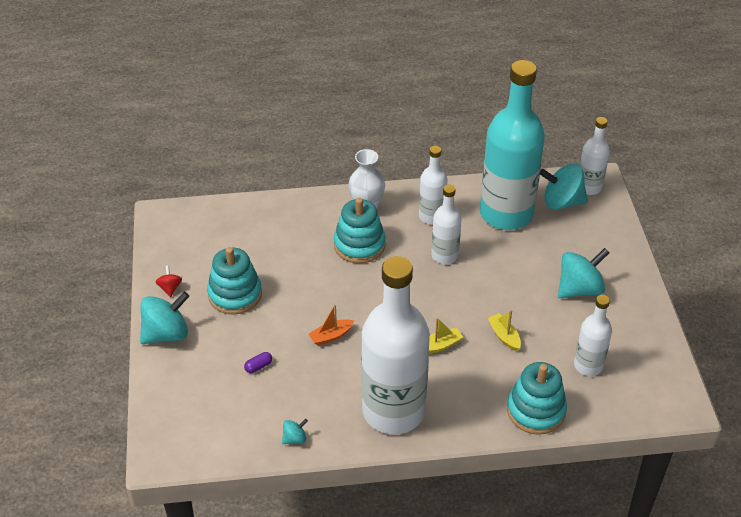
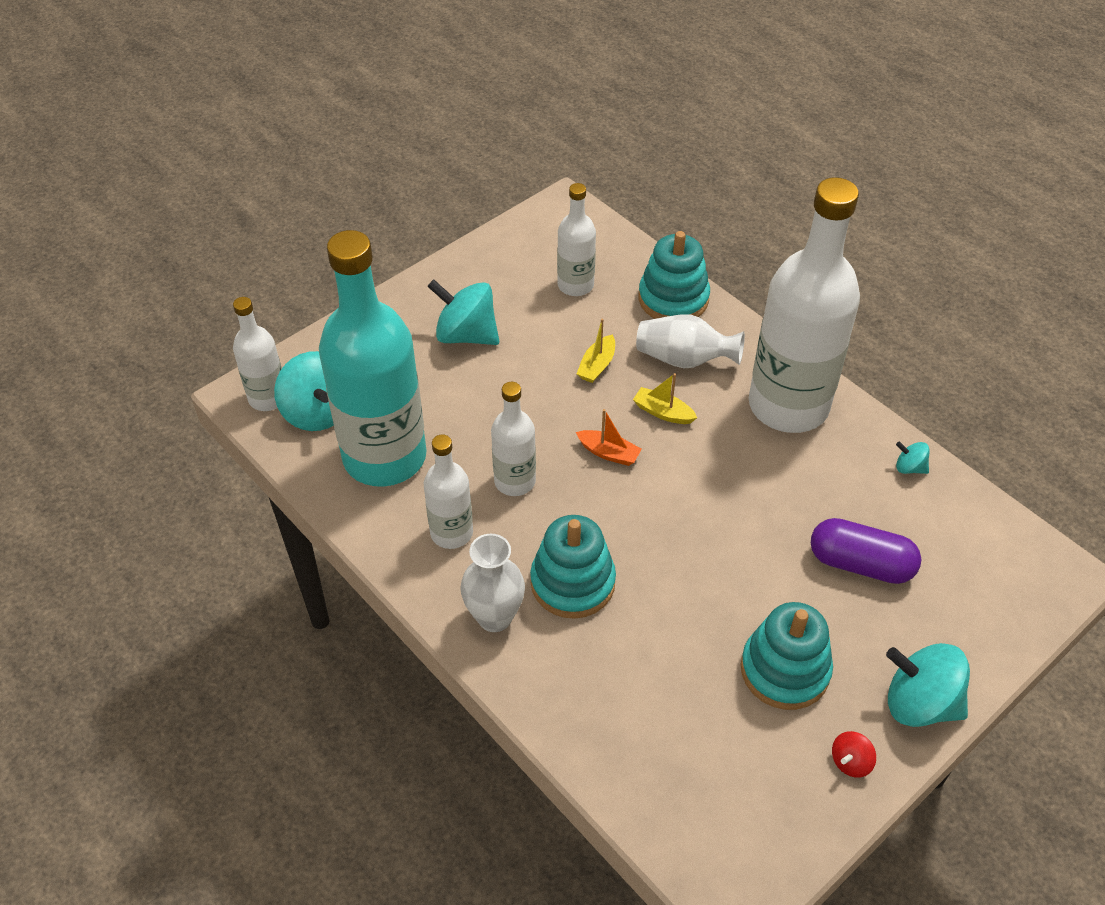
camera: 125 degrees left, 5 degrees up
(258, 366) = (860, 564): purple capsule -> purple capsule, size x2.40
(331, 336) = (747, 520): orange boat -> orange boat (608, 453)
(475, 382) = (684, 359): none -> white vase

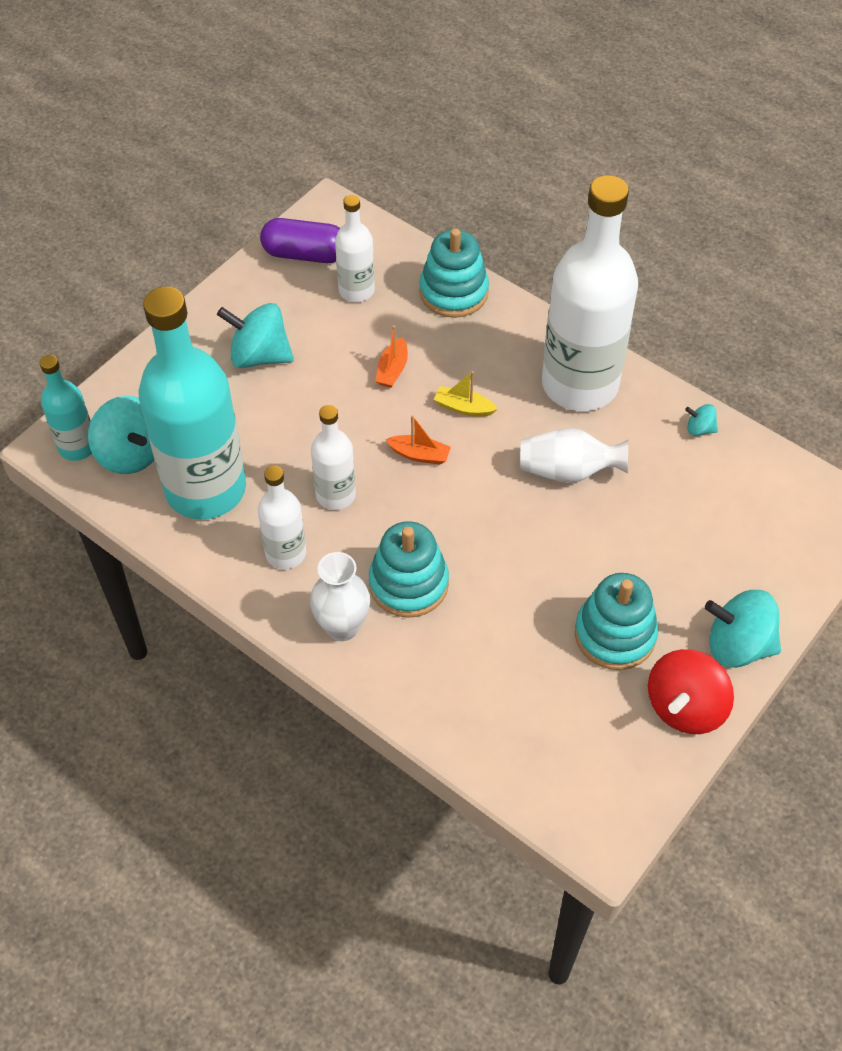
camera: 10 degrees left, 5 degrees up
(268, 398) = (77, 446): white bottle -> turquoise bottle
(597, 365) = (392, 370): yellow boat -> orange boat
(684, 359) = (474, 352): white vase -> white vase (568, 471)
(850, 762) = (685, 707): red spinning top -> red spinning top, size x2.11
(860, 564) = (668, 526): purple capsule -> purple capsule (305, 254)

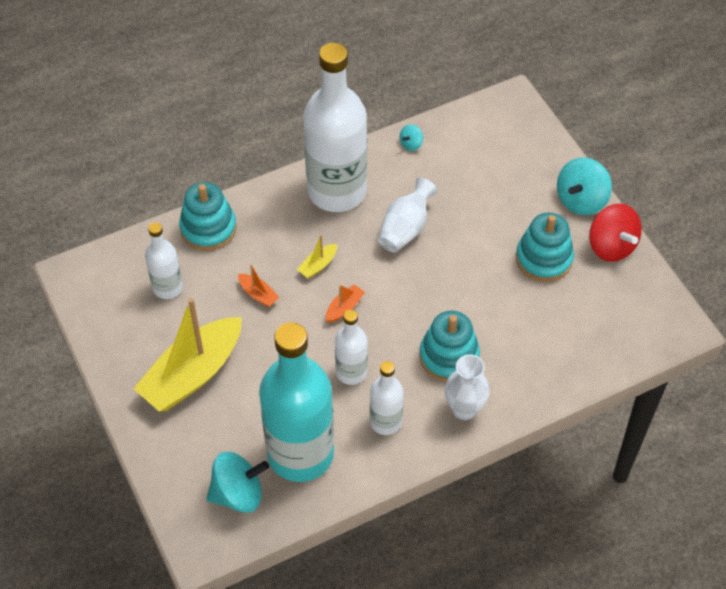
camera: 65 degrees left, 0 degrees up
(77, 446) = (209, 530): turquoise bottle -> none
(259, 355) = (193, 374): turquoise spinning top -> yellow boat
(305, 254) = (108, 307): purple capsule -> none

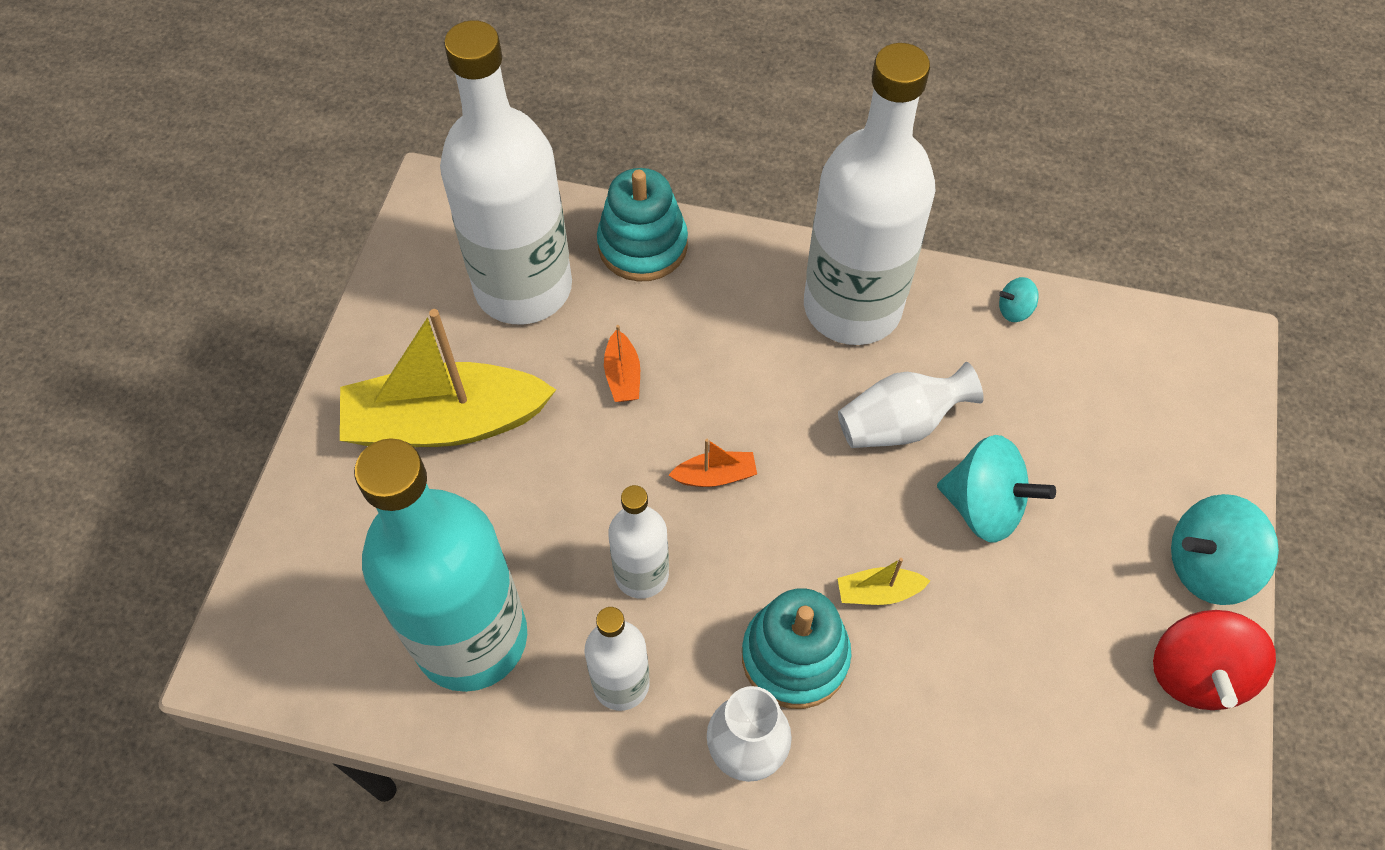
camera: 40 degrees right, 5 degrees up
(167, 287) = (523, 287): white bottle -> white bottle, size x2.05
(238, 494) = (345, 629): turquoise spinning top -> turquoise spinning top (984, 506)
(318, 265) = (735, 391): yellow boat -> yellow boat (878, 592)
(544, 259) = (1068, 614): turquoise stacking toy -> none

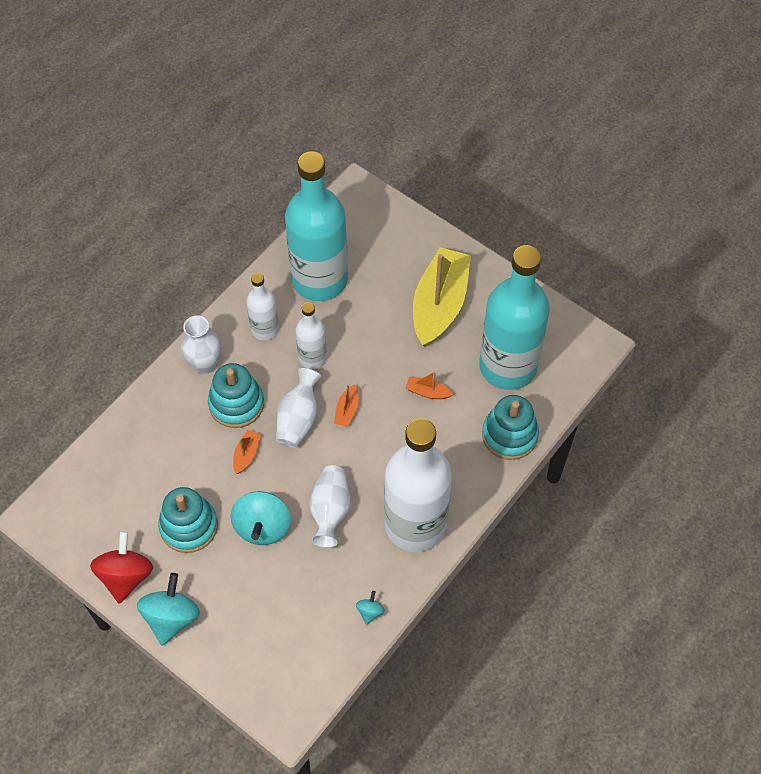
camera: 115 degrees right, 0 degrees up
(523, 287) = (508, 366): white bottle -> turquoise bottle
(770, 541) = (298, 419): none -> white vase
(878, 592) = (246, 454): yellow boat -> orange boat
(984, 506) = (262, 527): turquoise spinning top -> turquoise spinning top turned 45 degrees counterclockwise
(1053, 618) = (189, 526): none -> turquoise stacking toy
(1196, 673) = (125, 576): red spinning top -> red spinning top turned 60 degrees clockwise

